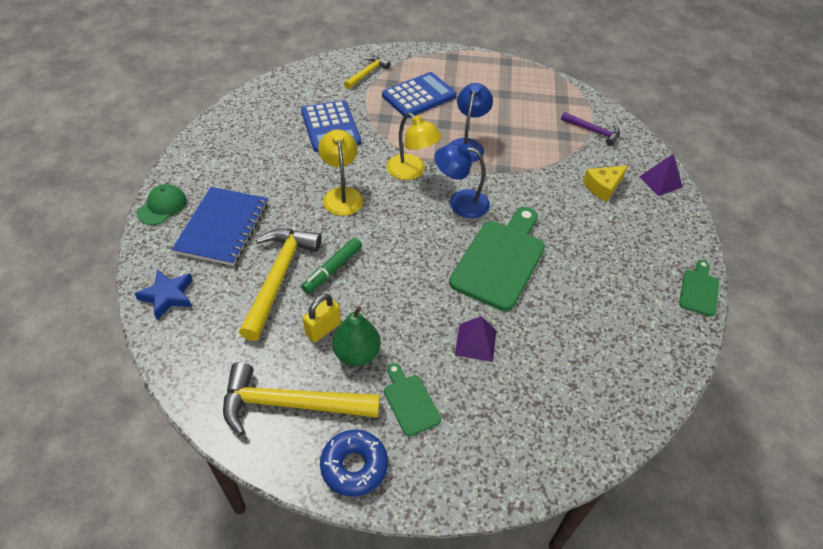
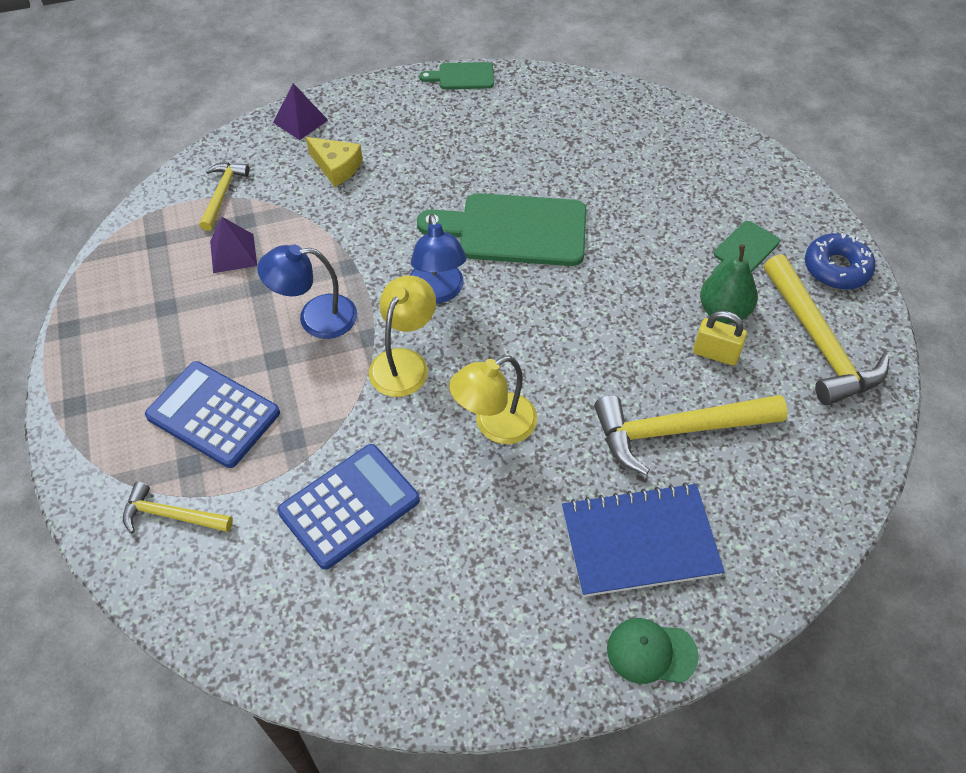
camera: 110 degrees left, 5 degrees up
(167, 296) = (786, 539): blue star -> none
(332, 269) = (628, 380): green marker -> none
(475, 342) = (640, 221): purple pyramid -> purple pyramid (233, 253)
(593, 131) = (222, 194): purple hammer -> yellow hammer

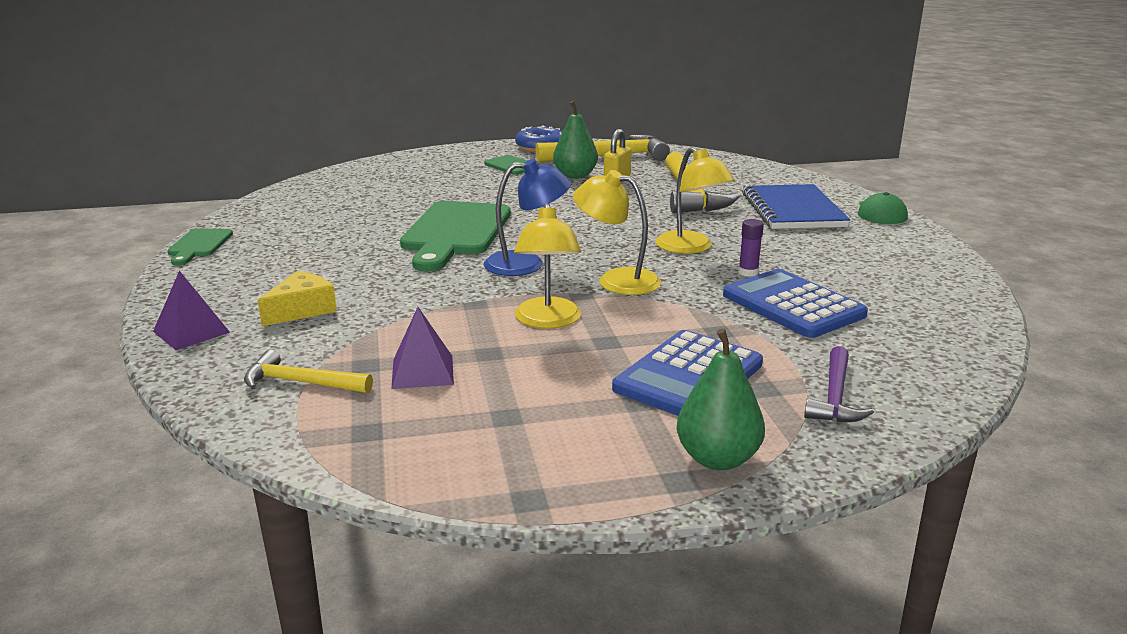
camera: 85 degrees left, 30 degrees down
(96, 428) = (717, 459): none -> green pear
(171, 515) = (834, 397): yellow hammer -> purple hammer
(315, 317) = (548, 321): blue lamp -> yellow lamp
(429, 474) = (748, 272): none -> purple glue stick

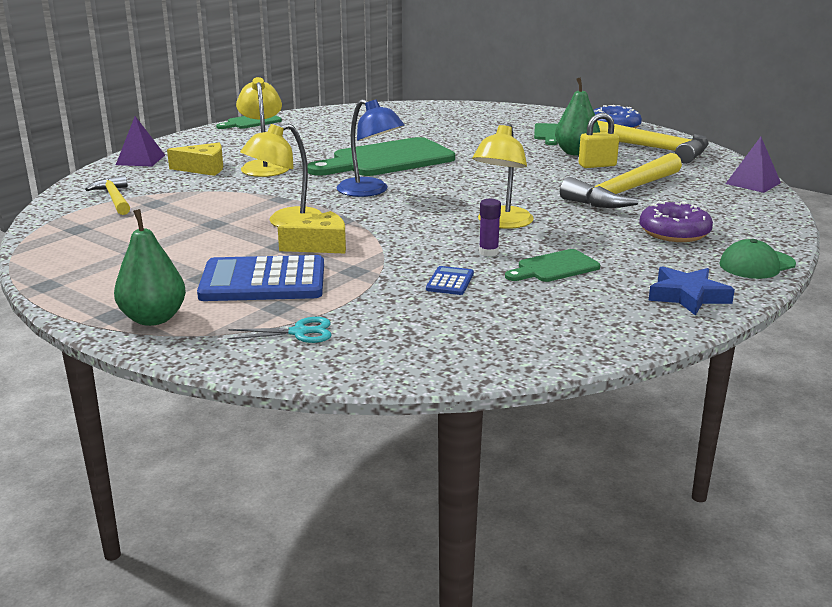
camera: 50 degrees right, 0 degrees up
(422, 371) = (166, 217): purple pyramid -> purple pyramid (753, 183)
(617, 280) = (391, 220): yellow lamp -> yellow lamp (264, 166)
(634, 325) = (321, 245): none -> yellow cheese
(792, 210) = (674, 232): blue notebook -> purple donut
(793, 305) = (450, 281): blue calculator -> blue calculator, size x0.45
(810, 264) = (554, 267): none -> green cutting board
(834, 397) = (299, 332): purple hammer -> turquoise scissors
(913, 247) = (688, 296): none -> blue star

